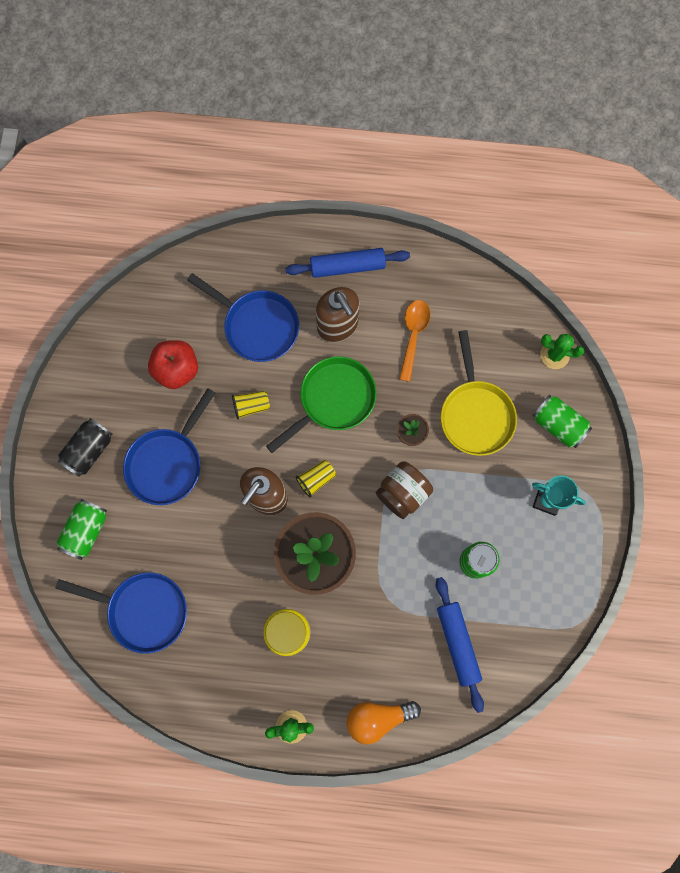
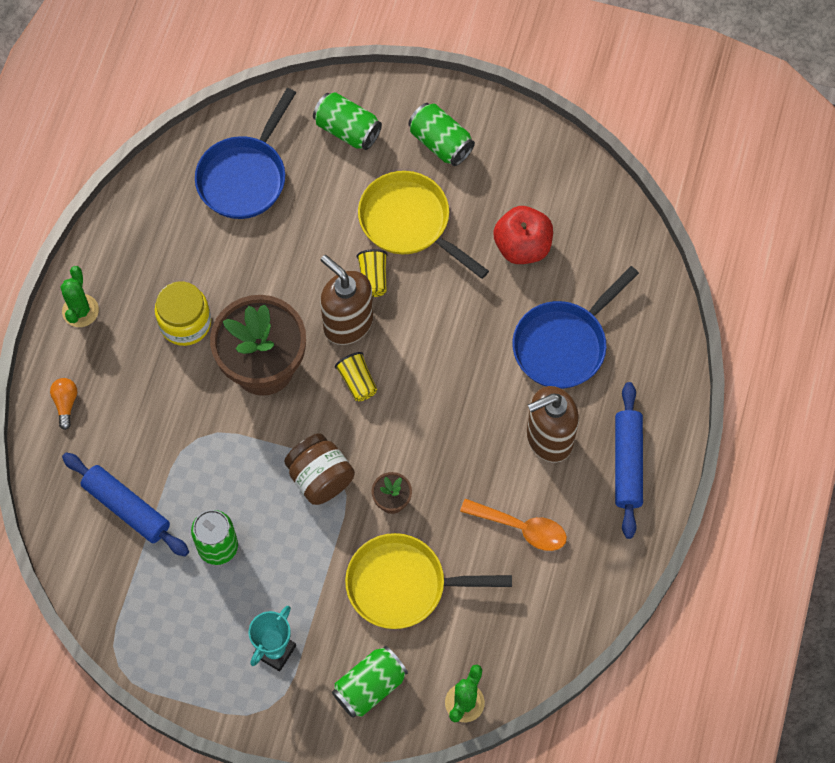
camera: 100 degrees right, 10 degrees down
(89, 450) = (440, 143): black can -> green can
(167, 463) = (409, 222): blue pan -> yellow pan
(251, 406) = (462, 322): yellow cup -> yellow cup (373, 278)
(333, 400) = (453, 417): green pan -> none
(378, 718) = (66, 403): orange light bulb -> orange light bulb, size x0.58
(458, 643) = (126, 508): blue rolling pin -> blue rolling pin turned 45 degrees clockwise

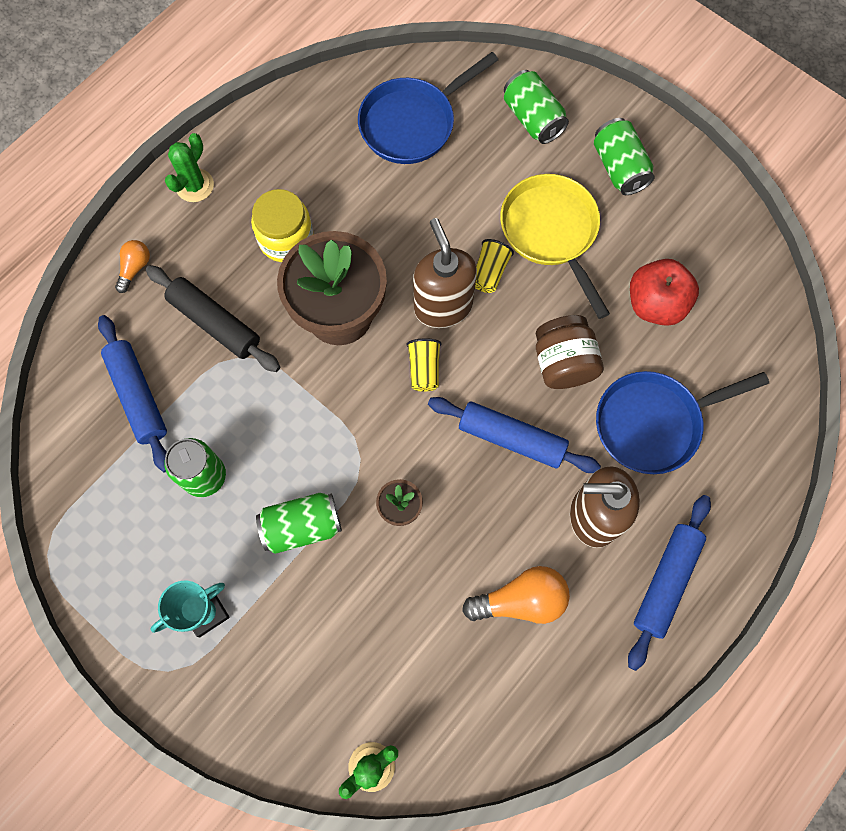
camera: 25 degrees right, 5 degrees up
(161, 420) = (215, 323): none -> black rolling pin
(320, 478) = (340, 451): brown jar -> brown jar (563, 363)
(370, 686) = (282, 699): green can -> green can (302, 526)
(403, 585) = (369, 604): yellow pan -> none
(455, 406) = (511, 438): none -> blue rolling pin
(521, 528) = (520, 600): orange spoon -> orange light bulb

